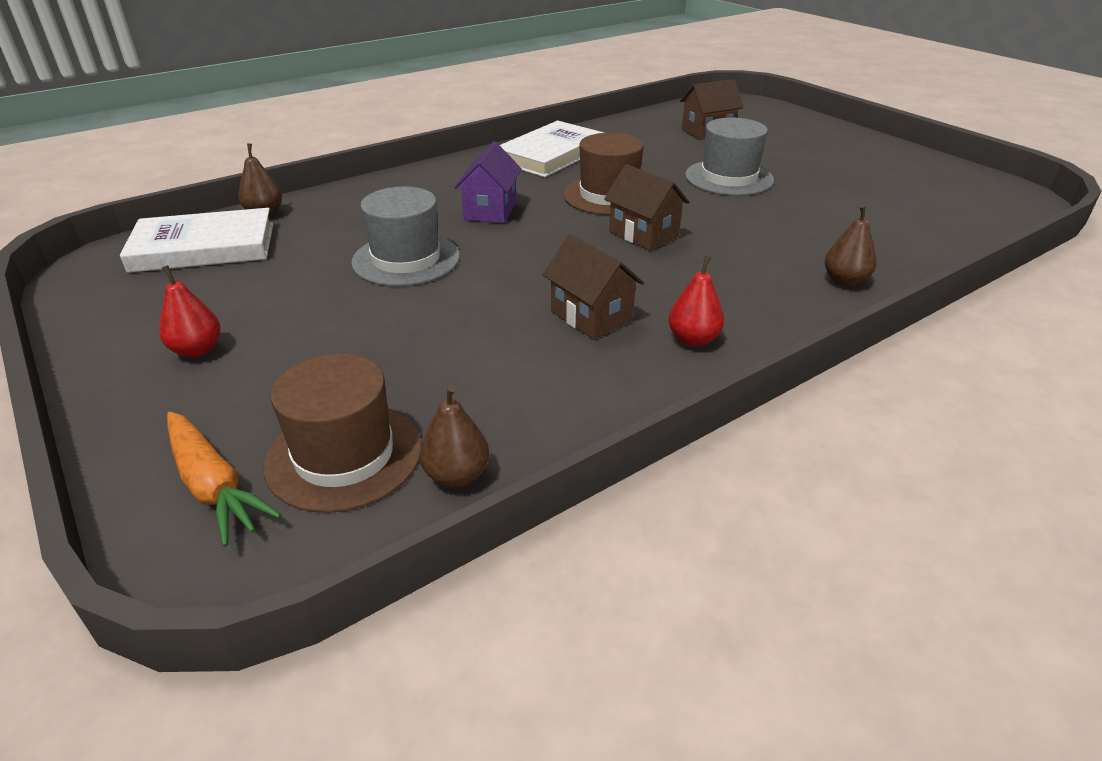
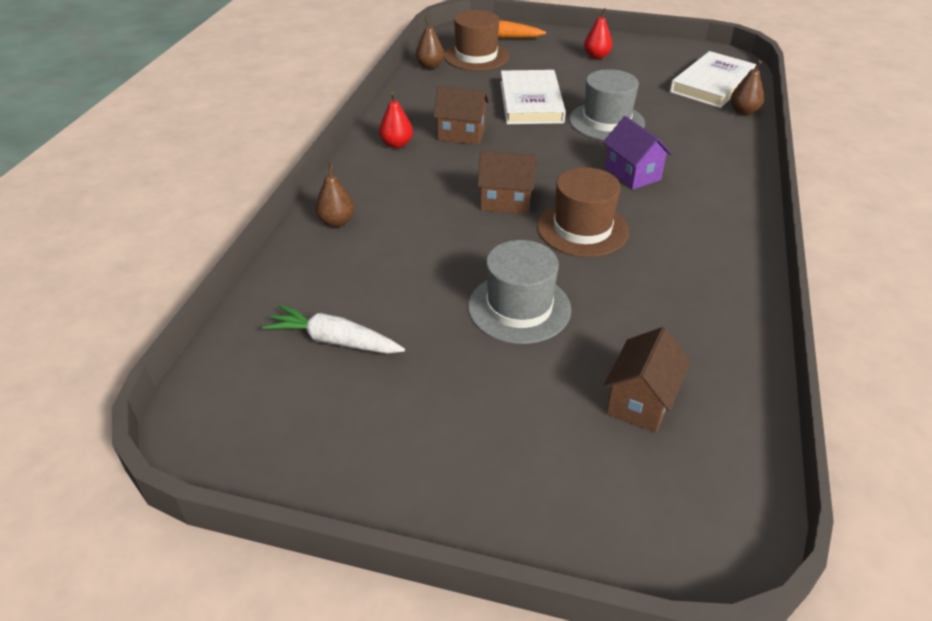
camera: 140 degrees right, 5 degrees up
(551, 154) = (709, 259): white book -> white book (531, 102)
(895, 206) = (334, 341): none -> white carrot

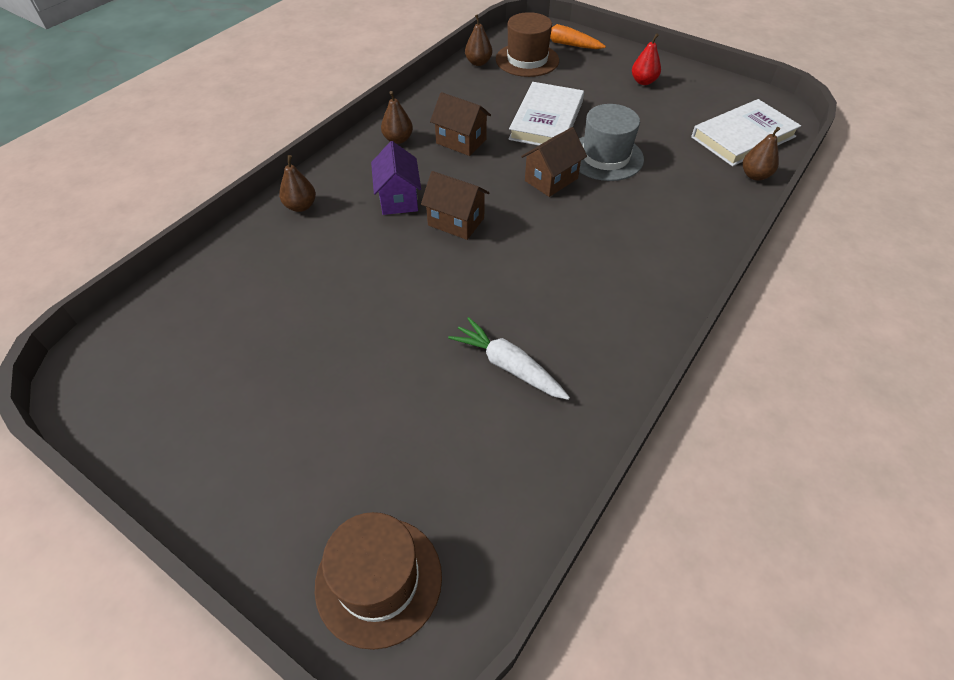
camera: 20 degrees right, 10 degrees up
(334, 341) = (229, 322): white carrot -> white carrot (508, 366)
(396, 144) = (398, 139): red pear -> brown pear
(519, 308) = (398, 334): grey hat -> none
(582, 229) = (507, 268): brown hat -> brown hat (378, 580)
(632, 174) = (593, 221): purple house -> purple house (398, 199)
(640, 401) = (442, 463): brown house -> brown house (551, 179)

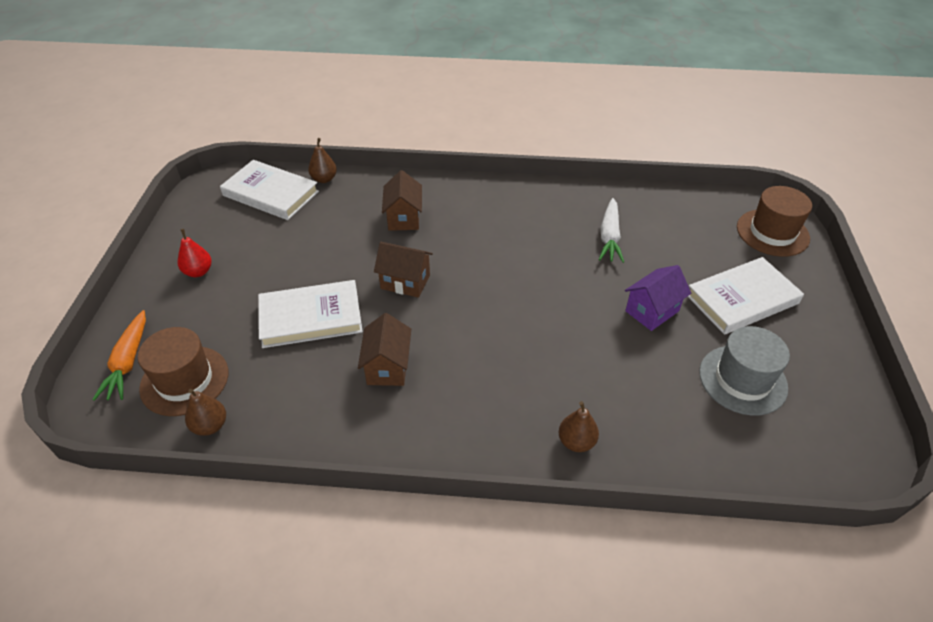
camera: 120 degrees left, 5 degrees down
(313, 431) = (742, 299): none -> white book
(398, 139) = (417, 422): brown pear -> none
(398, 199) = (506, 371): purple house -> purple house (652, 311)
(456, 221) = (504, 318): brown house -> brown house (403, 218)
(605, 157) = (350, 260): grey hat -> grey hat (742, 380)

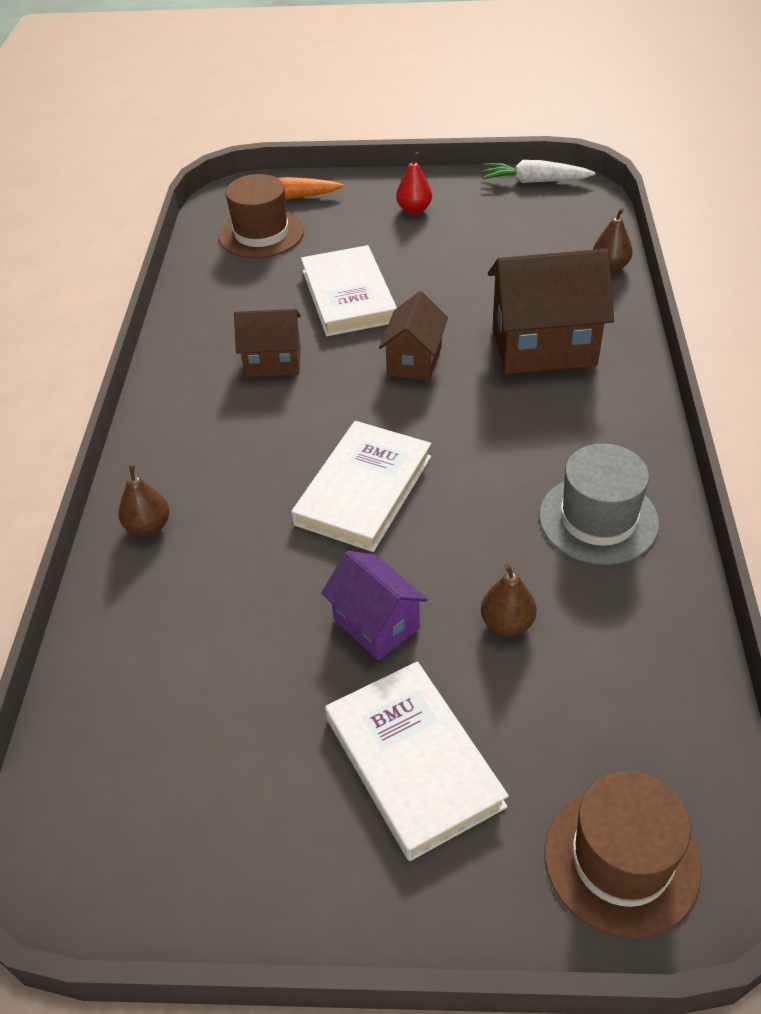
camera: 90 degrees right, 0 degrees up
(210, 426) = (205, 259): brown pear -> brown pear (507, 623)
(271, 193) = (565, 231): white book -> white book (364, 490)
(403, 218) = (543, 346): brown house -> brown house, size x1.71
(609, 237) = (550, 578): white carrot -> white carrot (534, 181)
(742, 380) = (232, 730): grey hat -> grey hat (598, 519)

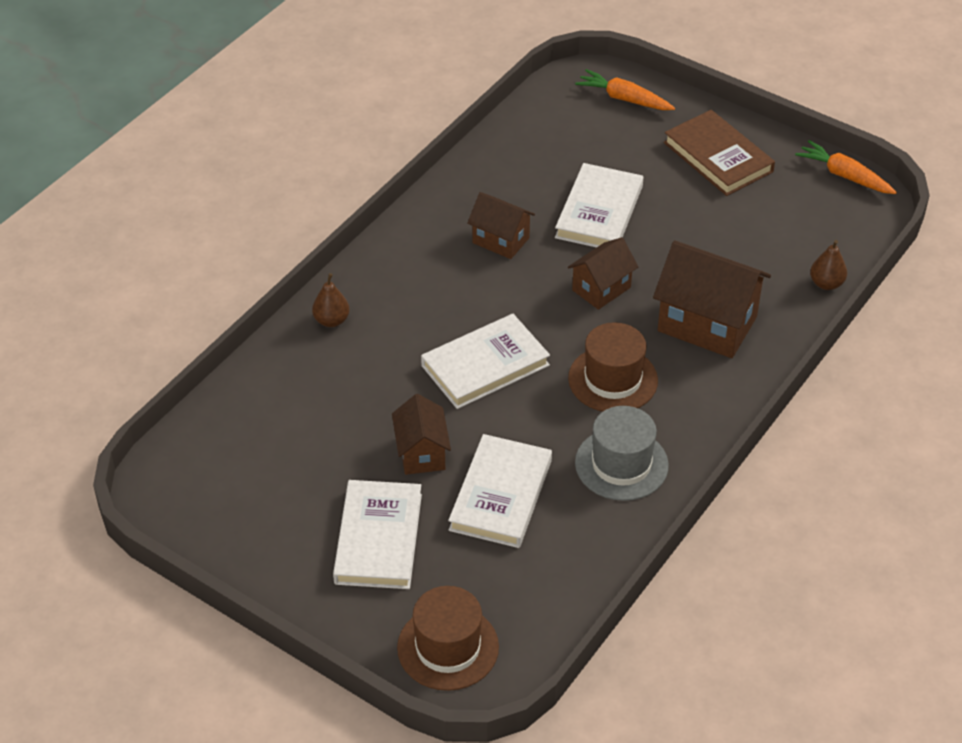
camera: 30 degrees right, 0 degrees up
(261, 234) = (578, 124): brown hat -> brown hat (613, 379)
(376, 623) = (422, 453): purple house -> brown house
(414, 209) = (718, 157): red pear -> brown book
(507, 623) = (500, 495): brown pear -> white book
(534, 181) = (844, 176): white carrot -> orange carrot

